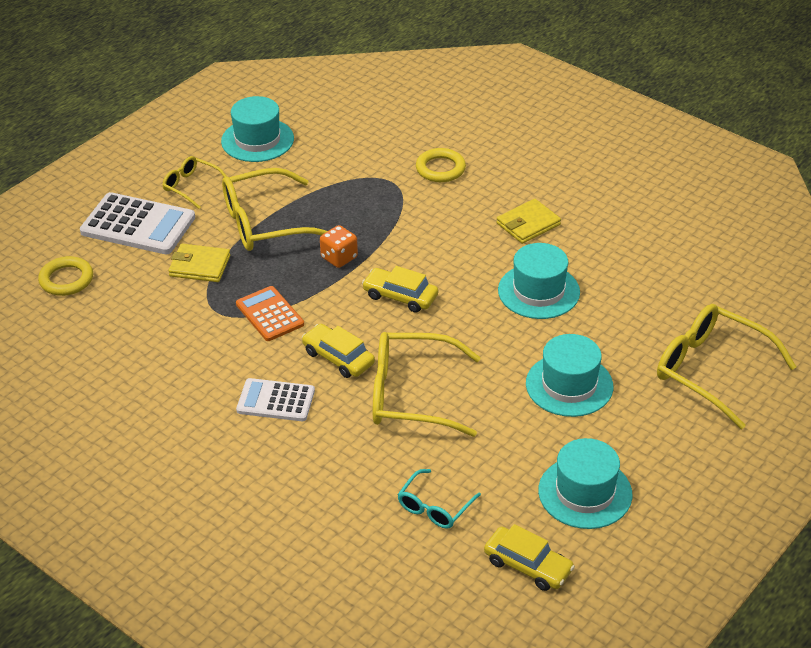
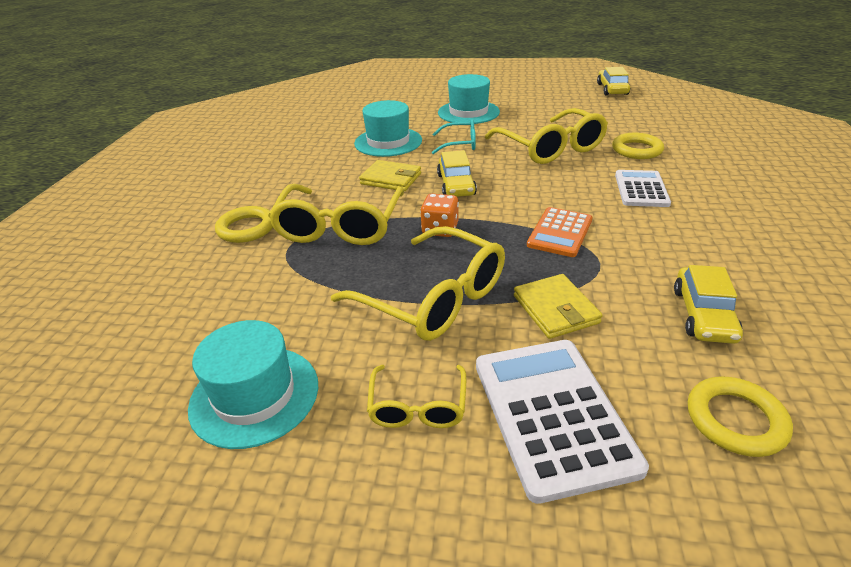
camera: 120 degrees left, 5 degrees down
(276, 401) = (641, 189): white calculator -> white calculator turned 150 degrees counterclockwise
(338, 358) = (559, 183): yellow car -> yellow car (703, 314)
(344, 454) = (636, 150): none -> yellow ring
(434, 507) = (621, 116): turquoise glasses -> turquoise glasses (460, 144)
(528, 224) = (307, 166): yellow wallet -> yellow wallet (391, 179)
(585, 492) = (543, 91): turquoise hat -> none
(711, 370) = (406, 88): yellow glasses -> yellow glasses (339, 226)

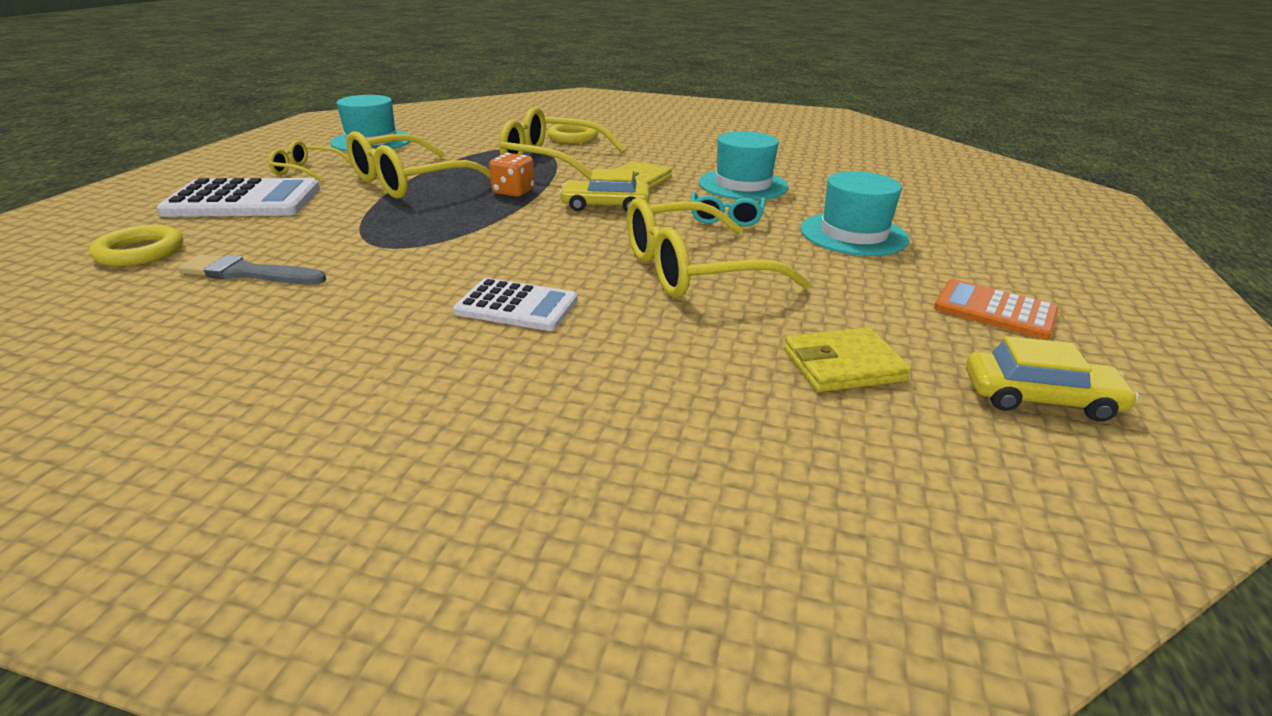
camera: 95 degrees right, 5 degrees down
(555, 309) = (341, 217): yellow wallet -> yellow wallet (843, 365)
(560, 232) = (457, 238): orange calculator -> orange calculator (994, 310)
(636, 150) = (658, 338): yellow ring -> none
(703, 314) = (248, 273): yellow car -> grey brush

